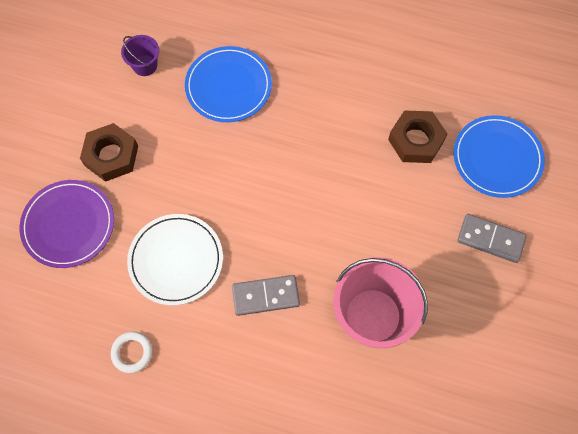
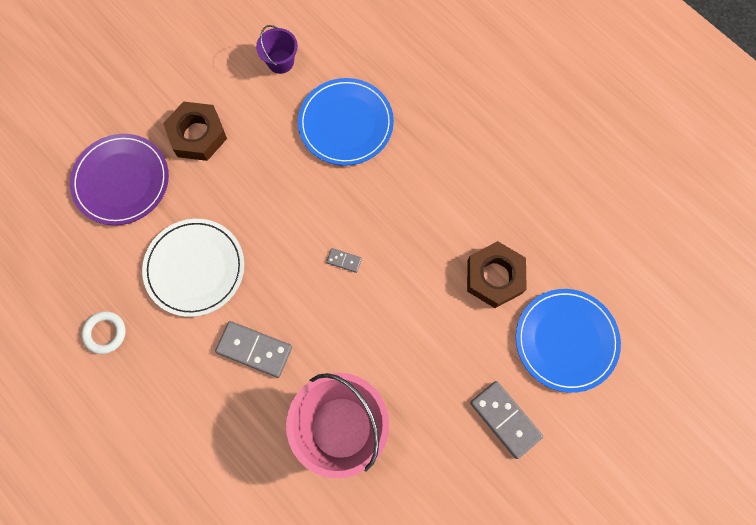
camera: 30 degrees right, 5 degrees up
(293, 190) = (344, 261): none -> grey domino

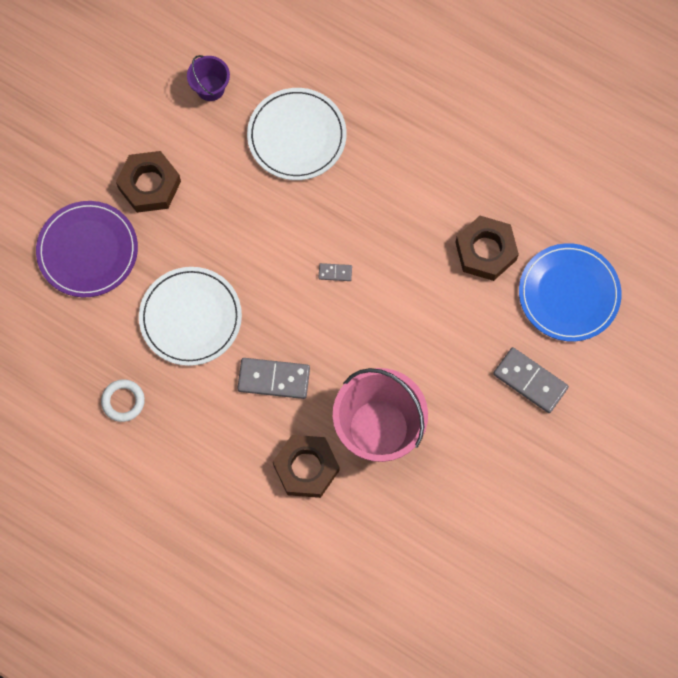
camera: 15 degrees left, 0 degrees up
(258, 449) = (306, 468): none -> brown nut
(346, 123) = (296, 136): blue plate -> white plate

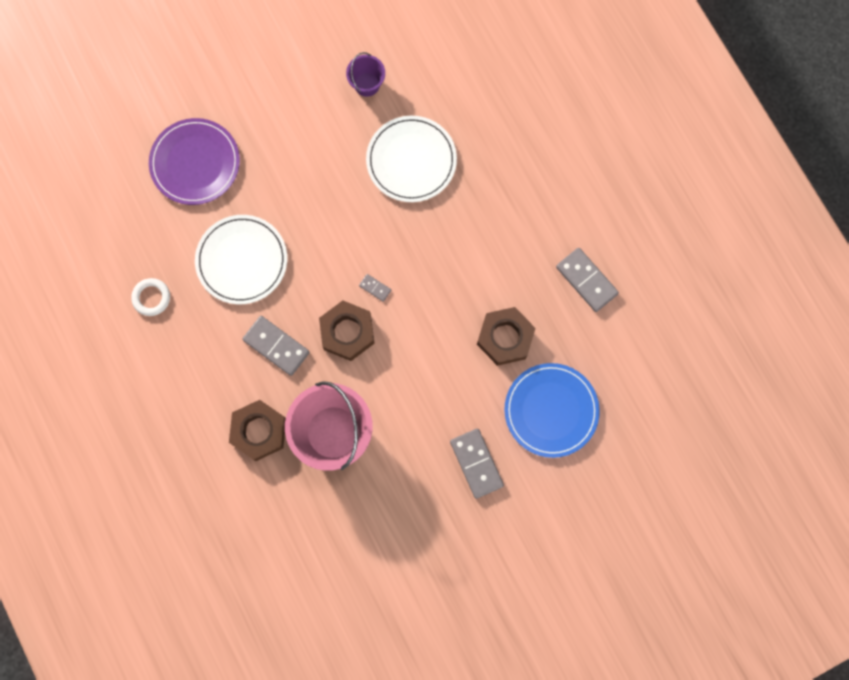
camera: 30 degrees right, 5 degrees up
(149, 185) = (273, 137): brown nut -> brown nut (347, 332)
(528, 157) = (586, 280): none -> grey domino

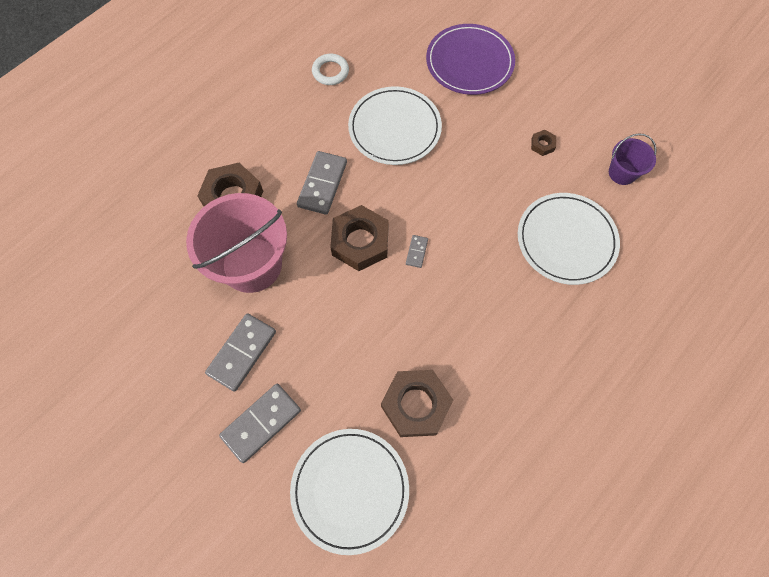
camera: 70 degrees right, 10 degrees down
(312, 138) = (542, 145): none -> brown nut
(551, 410) = (350, 489): blue plate -> white plate
(586, 280) = (522, 478): grey domino -> grey domino (242, 352)

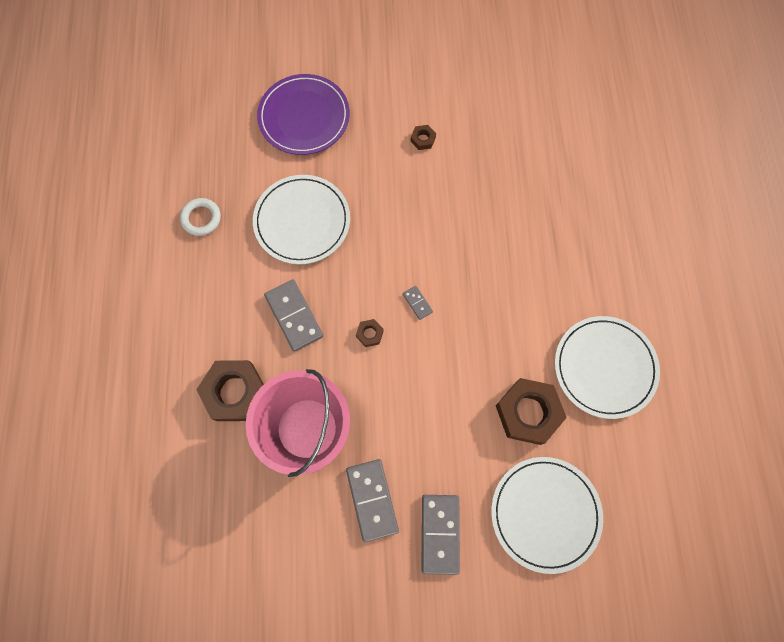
camera: 45 degrees left, 5 degrees up
(360, 242) = (369, 334): brown nut -> brown nut, size x0.44
(566, 240) = (508, 198): white plate -> white plate (604, 367)
(622, 173) = (496, 113): purple bucket -> none

